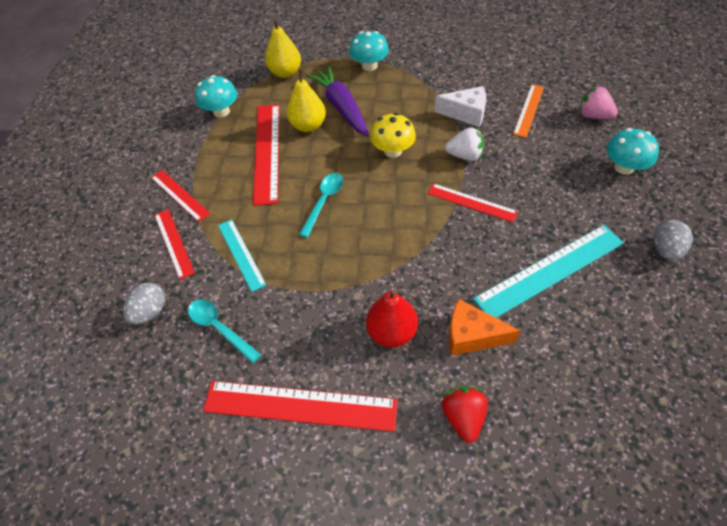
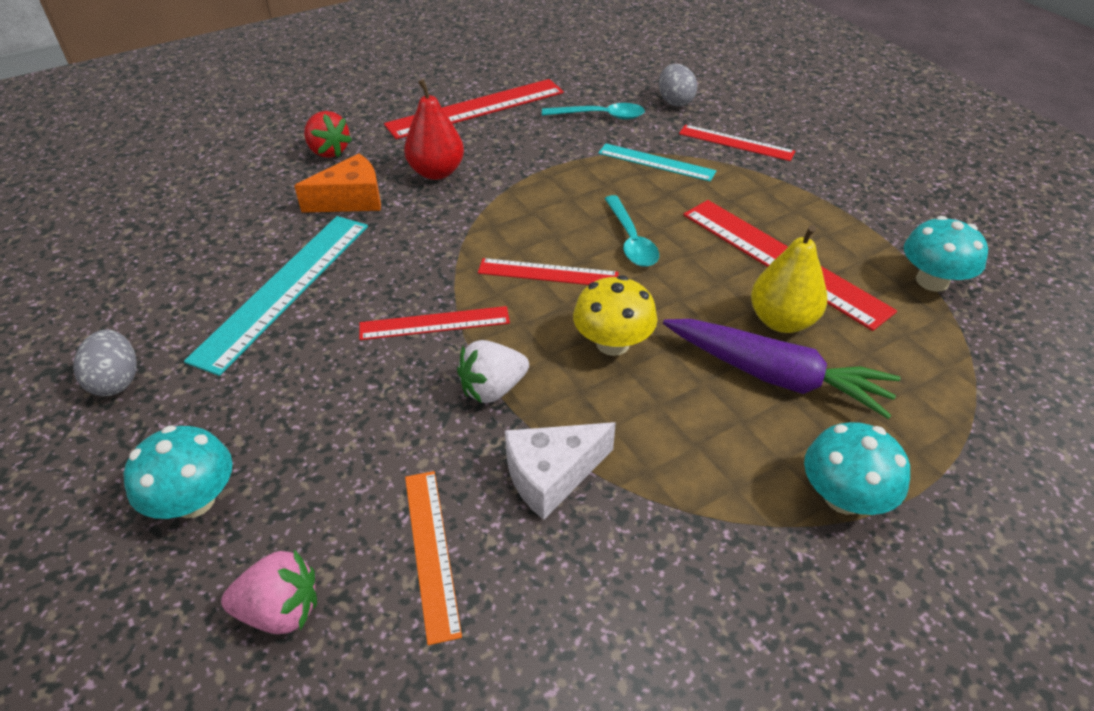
camera: 140 degrees right, 10 degrees down
(179, 195) = (802, 176): red ruler -> red ruler (548, 273)
(285, 73) = (959, 395): yellow pear -> none

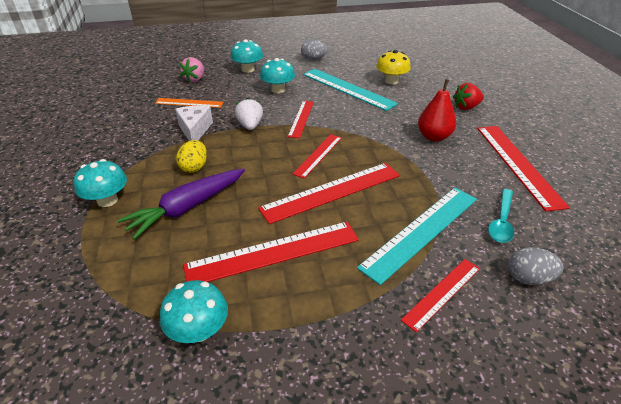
camera: 110 degrees right, 5 degrees down
(312, 396) = (278, 90): none -> turquoise mushroom
(351, 200) = (413, 109): orange cheese -> none
(612, 343) = (252, 162): yellow mushroom -> yellow mushroom (391, 81)
(631, 240) = (331, 191): turquoise spoon -> red ruler
(656, 162) = (421, 231): turquoise ruler -> turquoise ruler, size x1.71
(674, 415) = (194, 167): none -> yellow egg
(781, 321) = (222, 228): yellow pear -> none

